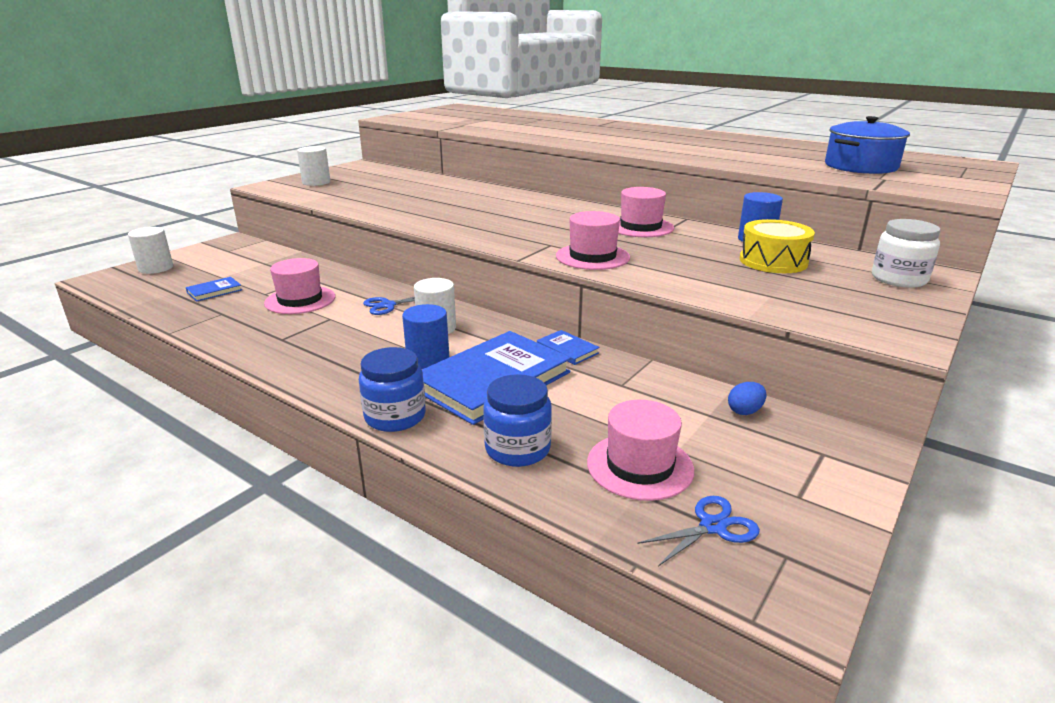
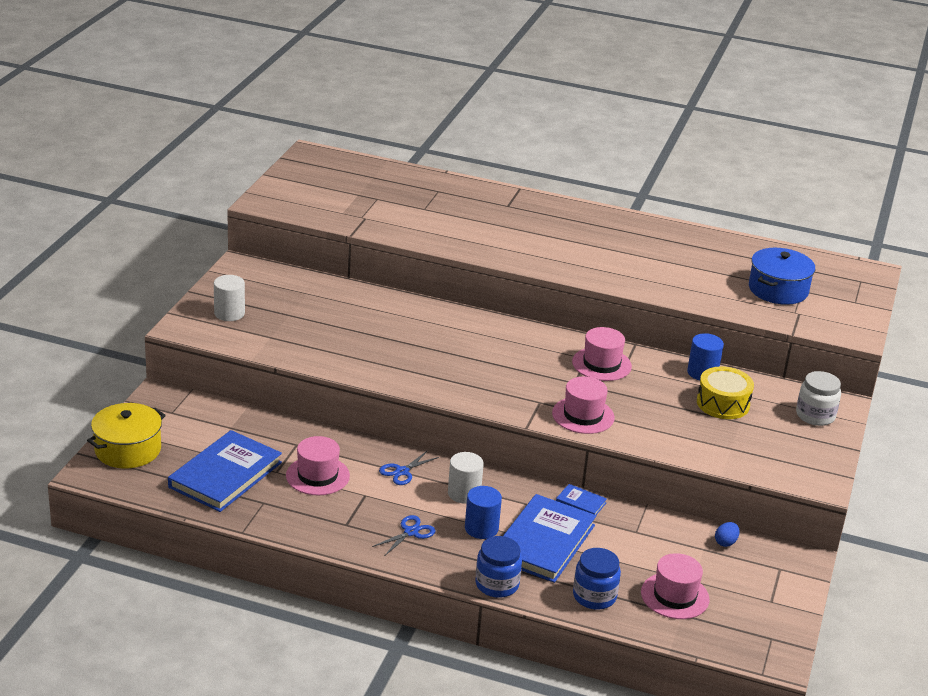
camera: 20 degrees left, 5 degrees up
(156, 268) = (128, 450): white cylinder -> yellow pot
(214, 291) = (225, 475): blue book -> blue book, size x2.30
(713, 526) = (729, 628): blue scissors -> blue scissors (411, 532)

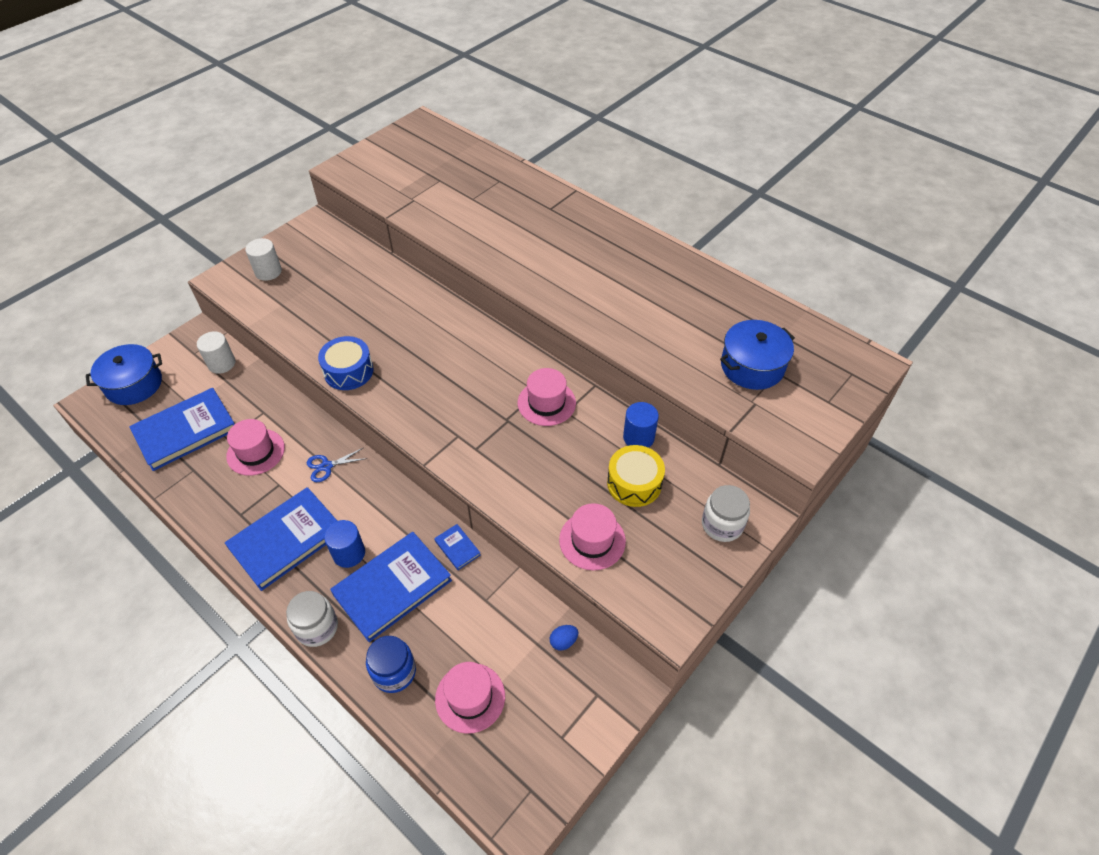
camera: 25 degrees right, 20 degrees up
(128, 450) = (134, 384): yellow pot -> blue pot
(391, 375) = (348, 371): none -> blue drum
(411, 532) = (286, 540): blue scissors -> blue book
(464, 493) = (361, 506): white cylinder -> white cylinder (221, 363)
(497, 584) = (317, 627): blue jar -> white jar
(583, 415) = (487, 463): pink hat -> pink hat (592, 540)

